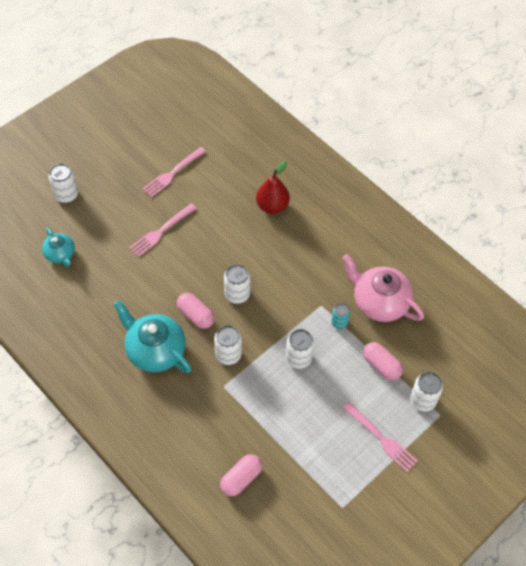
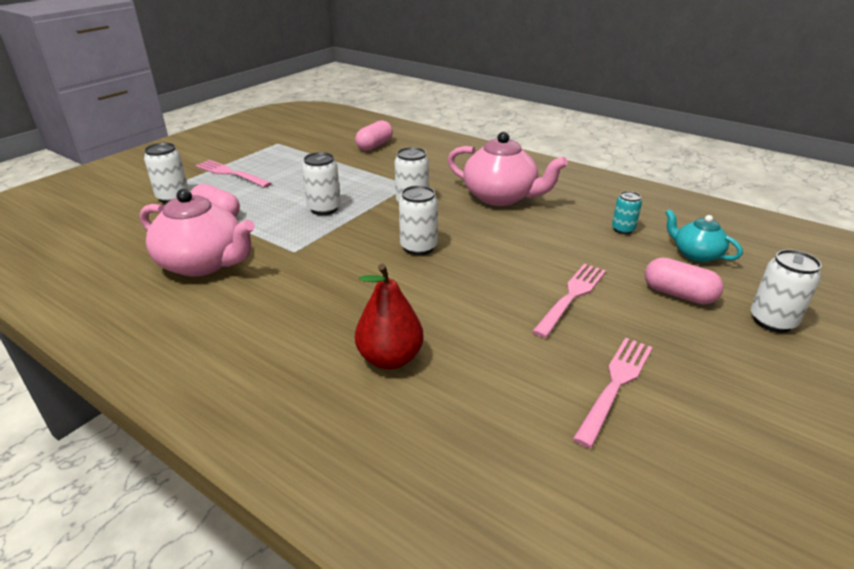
camera: 170 degrees right, 25 degrees down
(155, 350) = (501, 197): turquoise teapot -> pink teapot
(195, 315) = (467, 225): pink capsule -> pink capsule (678, 294)
(339, 322) = (268, 239): turquoise can -> turquoise can (623, 229)

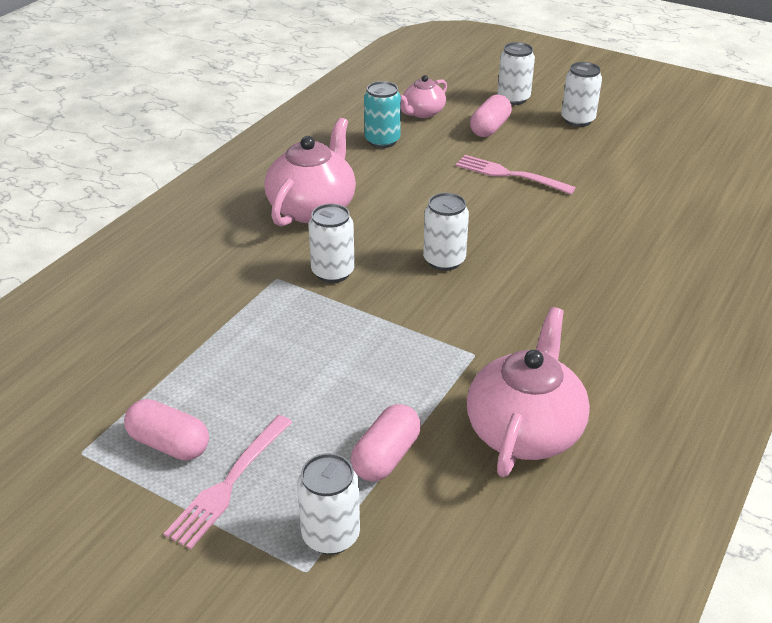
camera: 95 degrees left, 5 degrees up
(324, 208) = (356, 346): white can -> white can (577, 120)
(374, 146) = (122, 325): pink capsule -> pink capsule (169, 444)
(390, 358) = (635, 264): red pear -> none
(615, 385) = (615, 165): pink fork -> none
(623, 229) = (382, 141): turquoise can -> turquoise can, size x1.53
(696, 254) = (422, 113): turquoise teapot -> pink teapot

